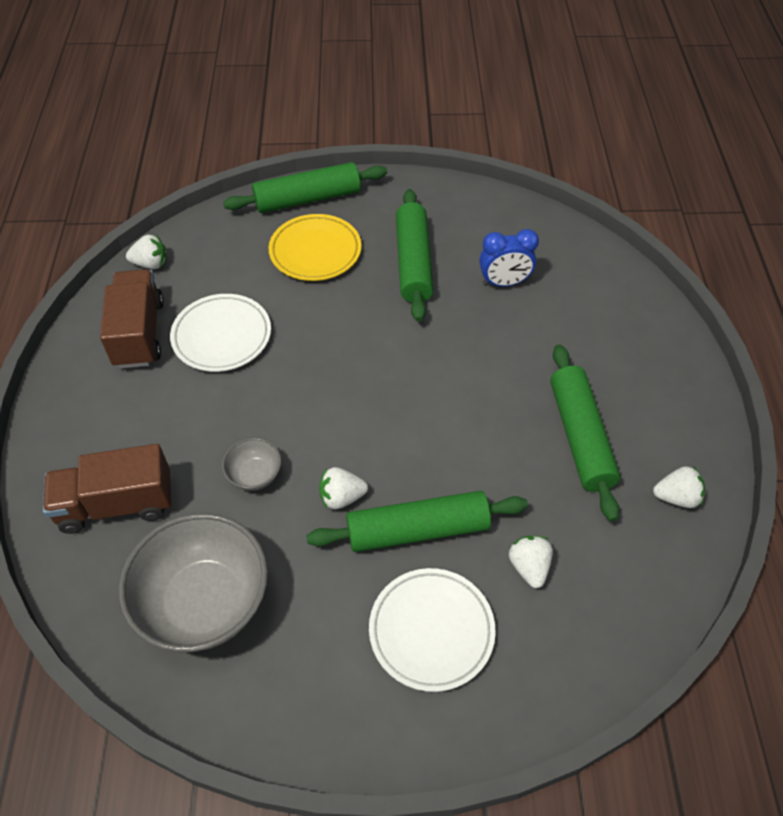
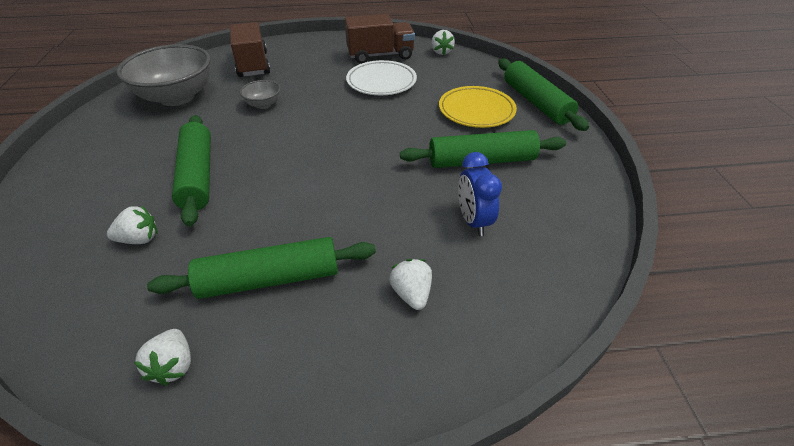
camera: 85 degrees right, 10 degrees down
(341, 497) = (237, 139): white strawberry -> white strawberry (411, 293)
(431, 631) = (111, 186): white plate -> none

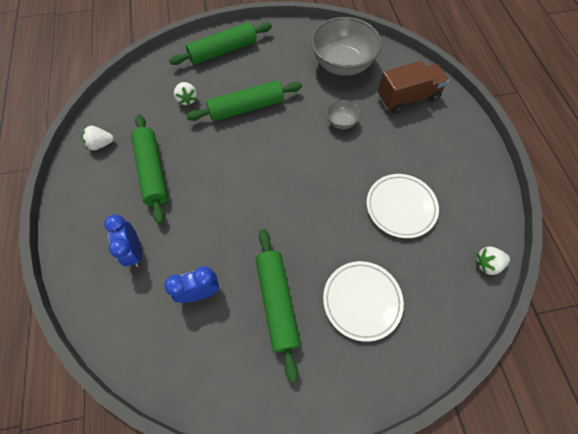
camera: 85 degrees right, 20 degrees up
(380, 55) = (458, 200): brown truck -> none
(411, 293) = (135, 252): white strawberry -> blue clock
(476, 111) = (362, 301): yellow plate -> white plate
(536, 102) = (391, 369): green rolling pin -> green rolling pin (223, 51)

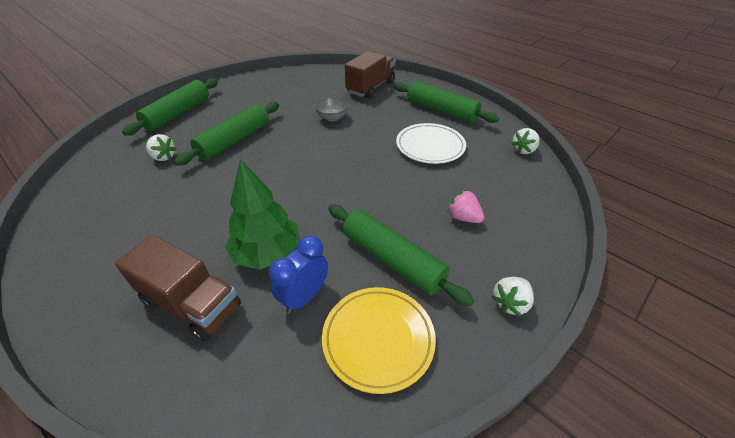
camera: 35 degrees left, 20 degrees down
(101, 144) = (73, 231): white strawberry -> white strawberry (510, 303)
(135, 252) = (192, 304): blue clock -> brown truck
(152, 171) = (163, 225): green rolling pin -> green rolling pin (441, 110)
(200, 240) = (267, 253): none -> green tree
(221, 357) = (378, 339): none -> yellow plate
(342, 64) = (300, 87): grey bowl -> none
(362, 301) = (463, 218): white plate -> pink strawberry

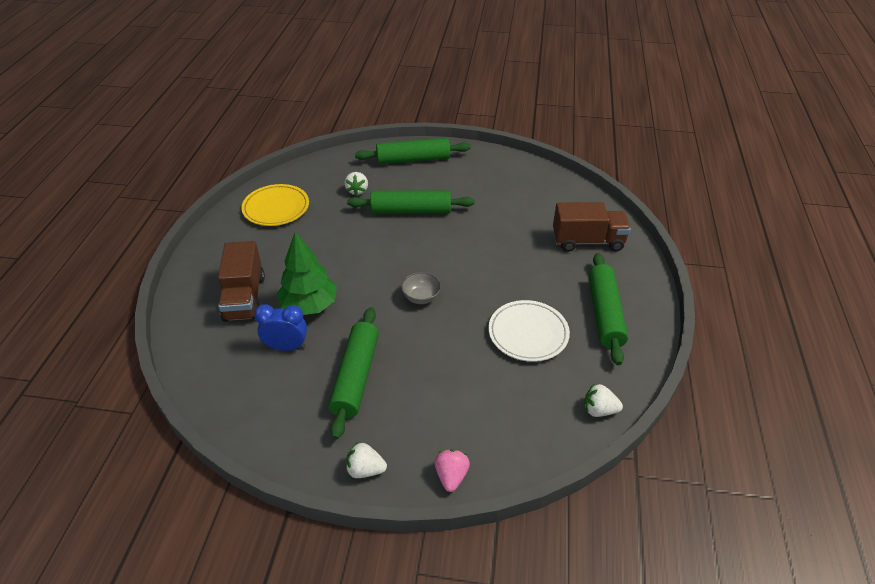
camera: 55 degrees right, 0 degrees up
(332, 118) = (503, 245): grey bowl -> grey bowl (421, 297)
(378, 339) = (279, 403): yellow plate -> yellow plate (276, 208)
(463, 218) = (442, 401): pink strawberry -> pink strawberry (451, 476)

